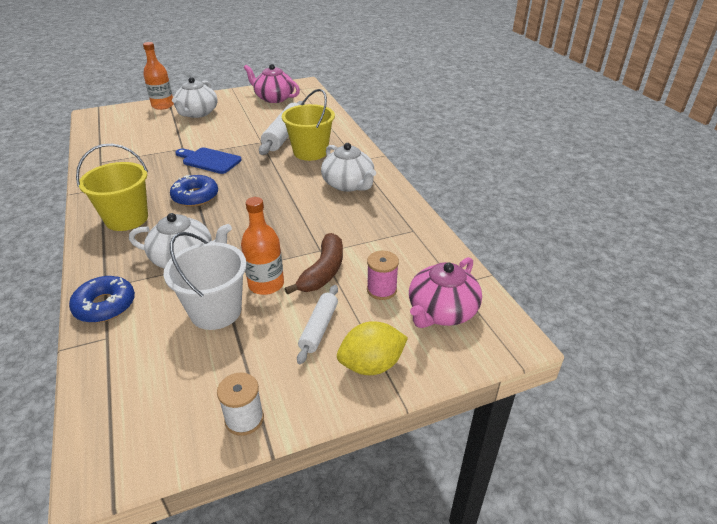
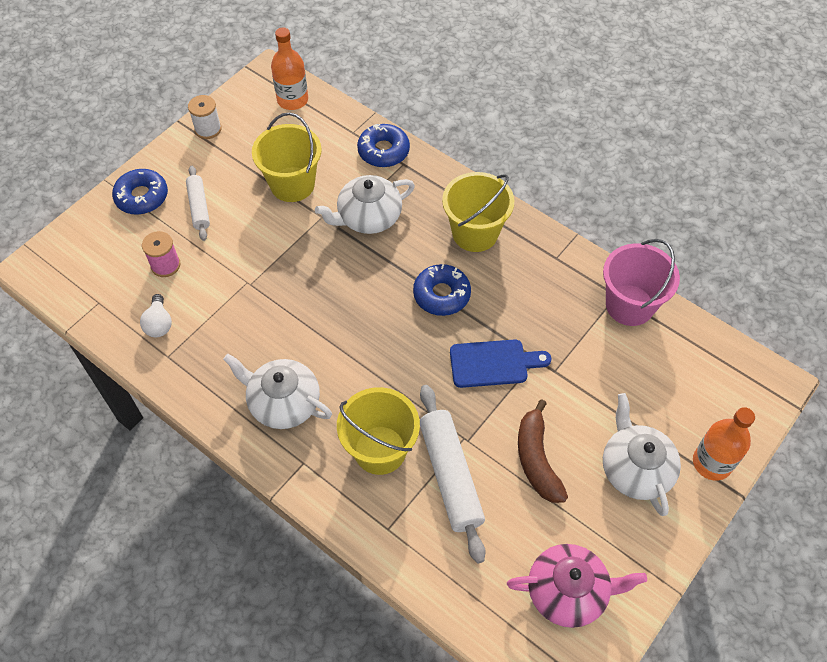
camera: 150 degrees right, 20 degrees up
(101, 156) = (629, 305): none -> pink bucket
(216, 311) = (292, 184): white bucket -> yellow bucket
(266, 284) = (272, 225): orange bottle -> orange bottle (292, 100)
(323, 272) = (230, 260): brown banana -> brown banana (537, 459)
(371, 365) = (142, 197): yellow lemon -> blue donut
(409, 251) = (159, 324): none -> white light bulb
(441, 311) = (103, 266): pink teapot -> none

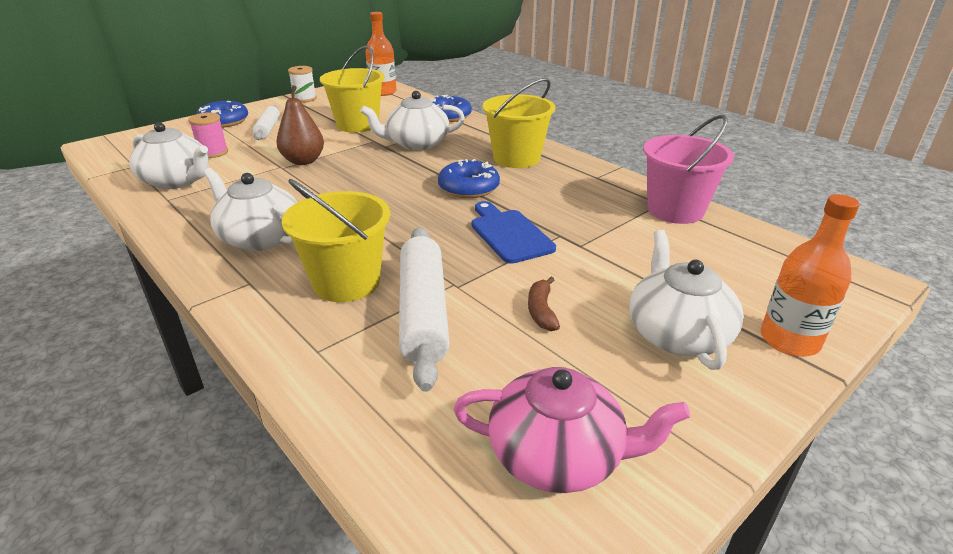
camera: 10 degrees right, 25 degrees down
(159, 324) = (177, 181): white light bulb -> white teapot
(266, 269) = (303, 161): none -> brown pear
(493, 363) = (509, 234): blue cutting board -> blue cutting board turned 120 degrees counterclockwise
(537, 459) = (541, 311): brown banana -> brown banana, size x0.57

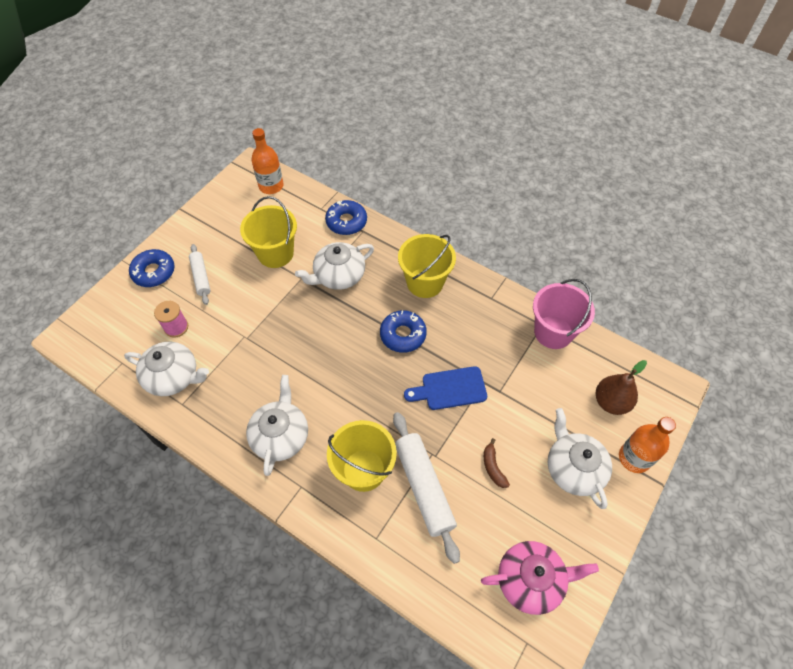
camera: 15 degrees left, 25 degrees up
(260, 238) = (280, 436): white teapot -> white teapot turned 75 degrees clockwise
(303, 161) = (259, 324): brown pear -> brown pear (611, 402)
(305, 99) = (205, 213): white spool -> none
(509, 234) = (450, 389): blue cutting board -> blue cutting board turned 60 degrees counterclockwise

